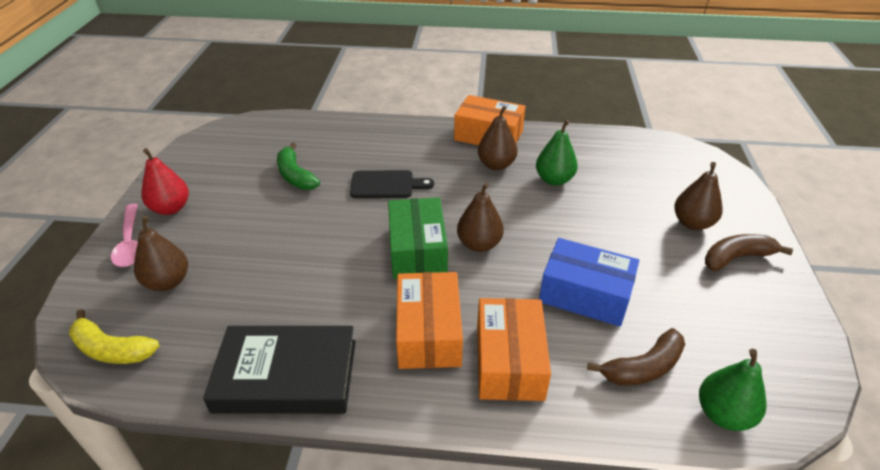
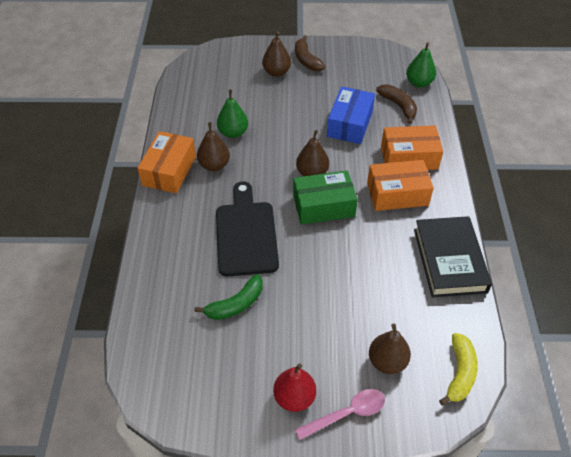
camera: 95 degrees left, 10 degrees up
(386, 185) = (246, 234): black cutting board -> black cutting board, size x1.63

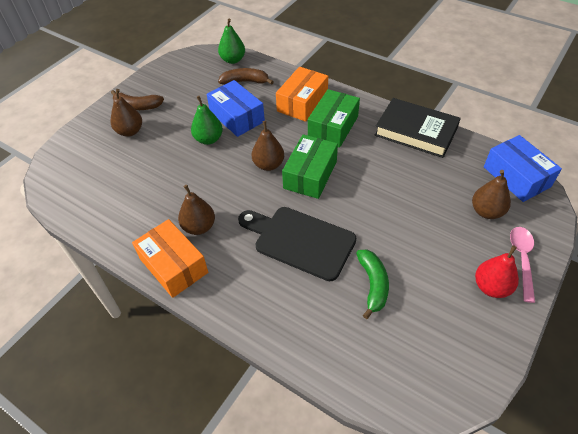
camera: 55 degrees left, 0 degrees up
(233, 132) = (172, 195): green pear -> green pear (208, 139)
(397, 194) = (333, 127): orange box -> green box
(459, 373) = (516, 177): yellow banana -> blue box

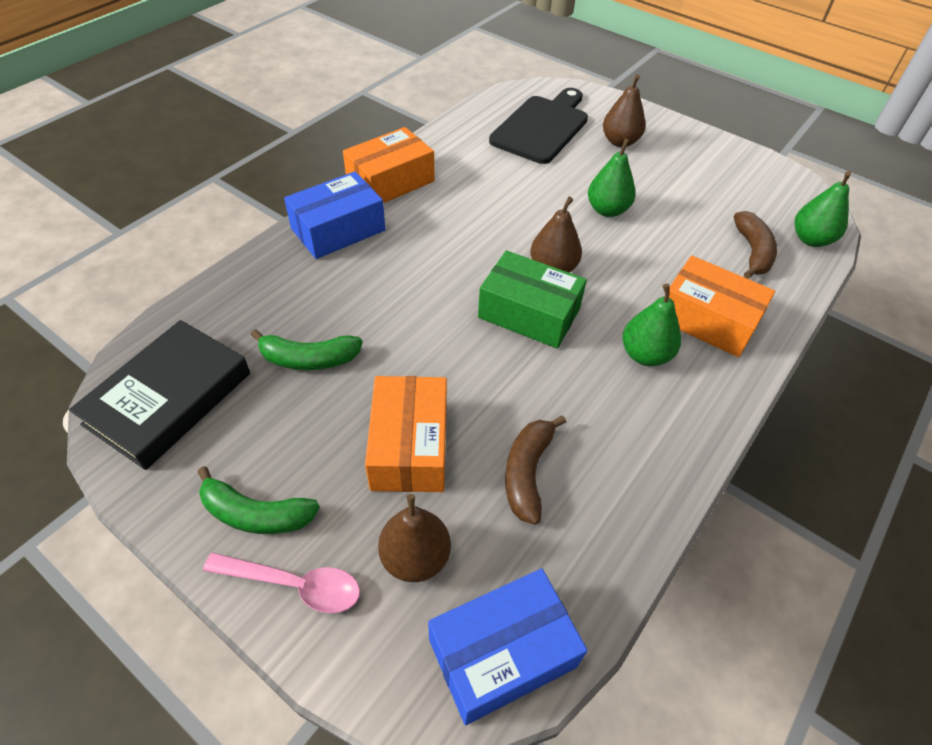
camera: 90 degrees right, 0 degrees up
(137, 106) = (672, 145): brown banana -> brown banana (527, 473)
(199, 227) = (444, 200): brown pear -> none
(237, 117) = (660, 239): blue box -> blue box (338, 229)
(300, 241) = (402, 290): black cutting board -> black cutting board (542, 127)
(333, 127) = (645, 355): green box -> green pear
(416, 132) = (640, 485): black book -> black book (168, 398)
(423, 222) = (409, 446): none -> orange box
(491, 287) = (256, 514): red pear -> green banana

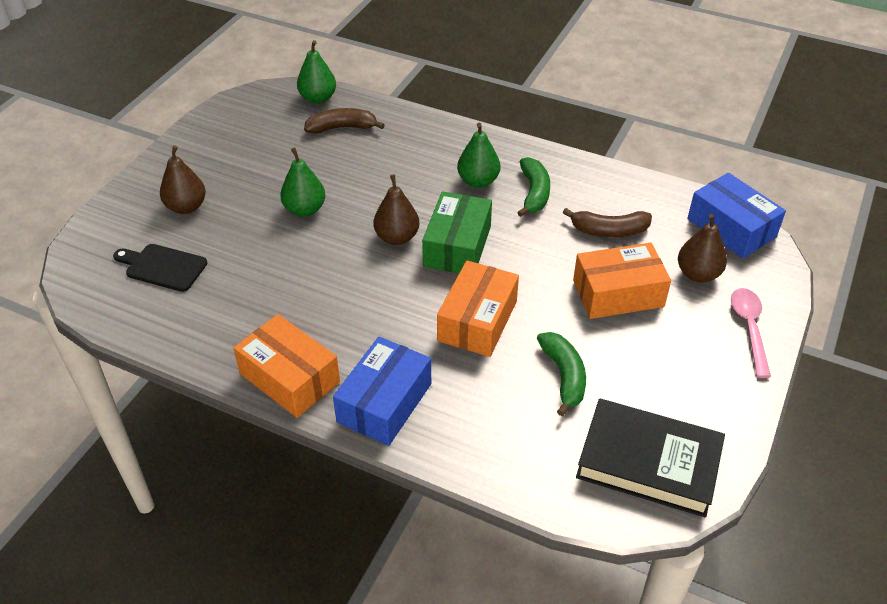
camera: 100 degrees left, 5 degrees down
(256, 514) = (715, 364): green banana -> green banana (534, 193)
(338, 229) = (384, 403): blue box -> blue box turned 75 degrees clockwise
(542, 127) = (162, 267): black cutting board -> black cutting board, size x0.61
(707, 320) = (429, 151): orange box -> orange box (477, 321)

